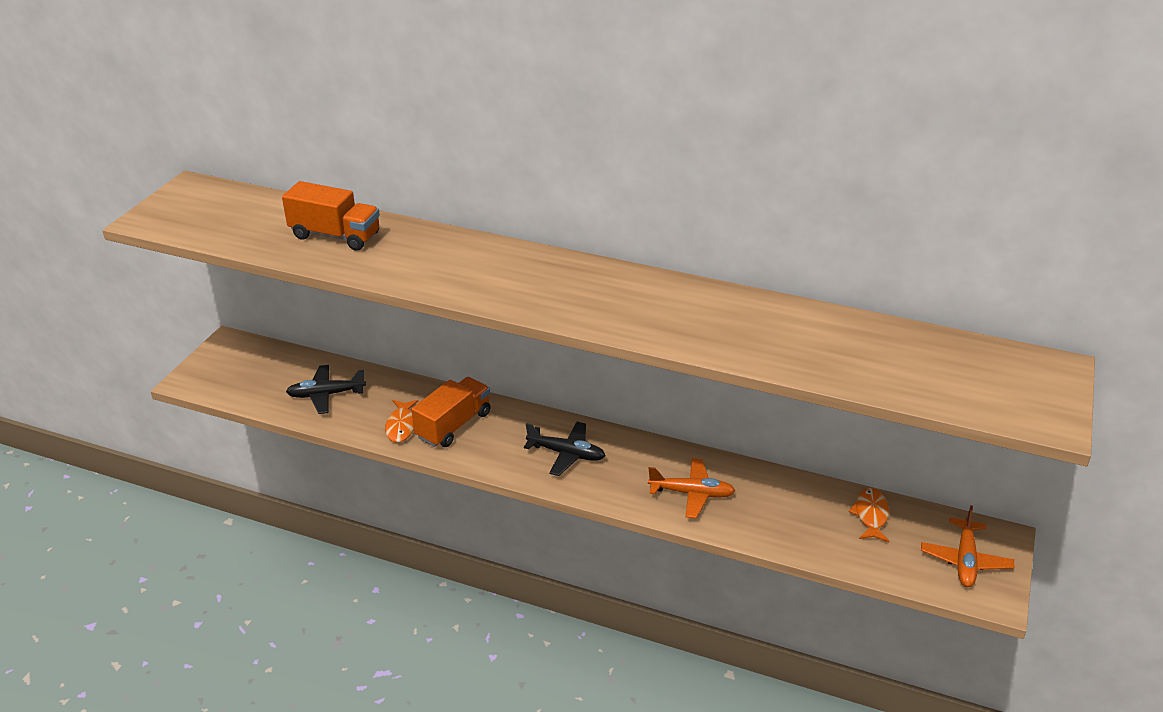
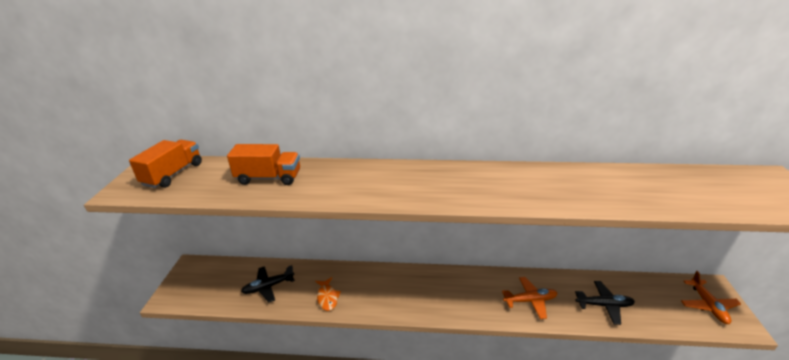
camera: 15 degrees left, 5 degrees down
(453, 425) = (361, 289): orange truck -> orange truck (173, 174)
(566, 454) = (441, 292): black plane -> black plane (604, 305)
(870, 515) = (637, 289): orange fish -> none

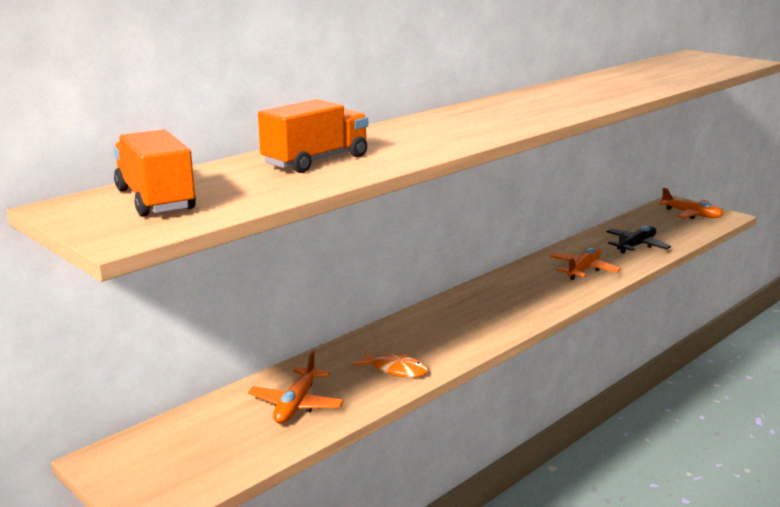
camera: 50 degrees left, 10 degrees down
(268, 287) = (296, 404): black plane -> orange plane

